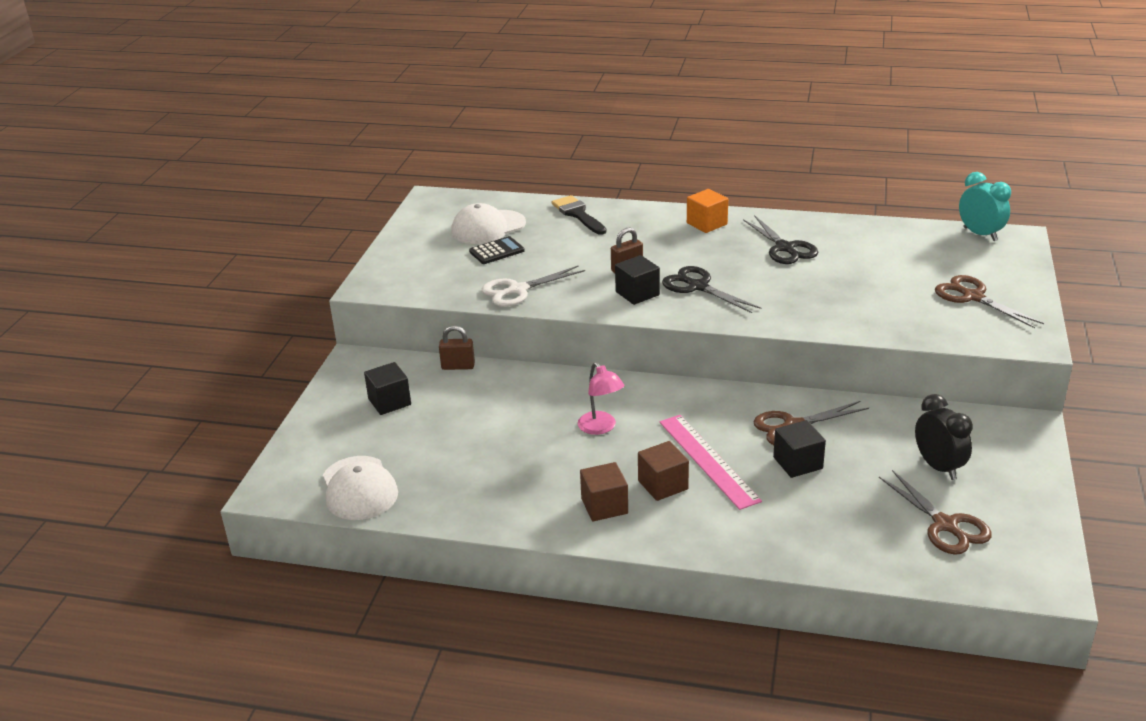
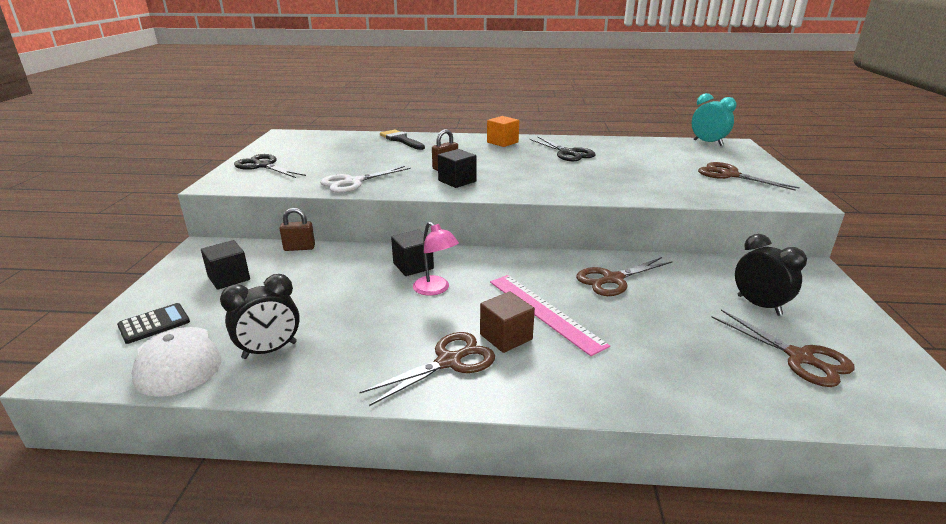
camera: 10 degrees left, 5 degrees down
(440, 484) = (270, 350): none -> black clock
(488, 227) = (328, 148): white cap -> none
(496, 251) = (335, 160): black calculator -> black calculator (154, 324)
(604, 506) = (449, 362): brown cube -> brown scissors
(698, 286) = (507, 175): black scissors -> black scissors (263, 166)
(797, 463) = (629, 309): black cube -> black cube (413, 266)

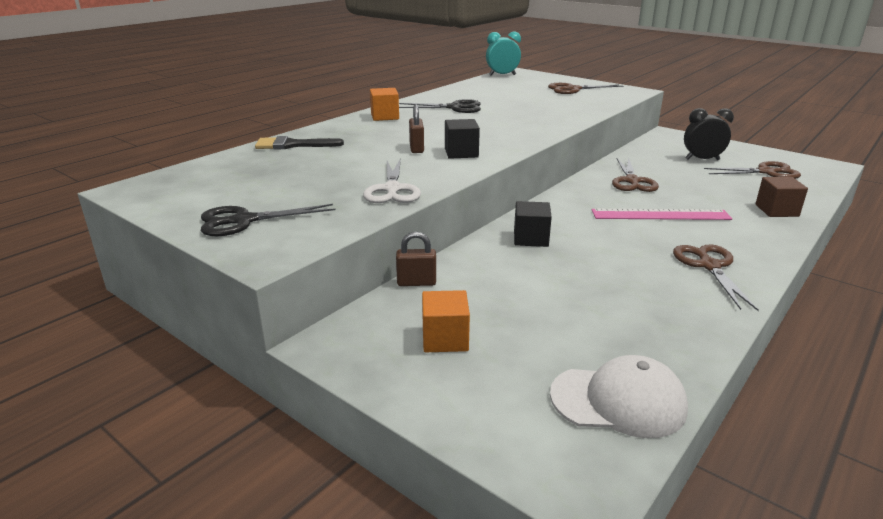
camera: 55 degrees left, 0 degrees up
(154, 324) = (515, 408): black calculator -> none
(229, 278) = (445, 339): black cube -> orange cube
(270, 350) = (636, 341): black clock -> none
(299, 248) = (416, 282): brown padlock -> brown padlock turned 60 degrees clockwise
(435, 289) = (587, 241): pink lamp -> none
(506, 337) = (687, 237): brown cube -> brown cube (776, 210)

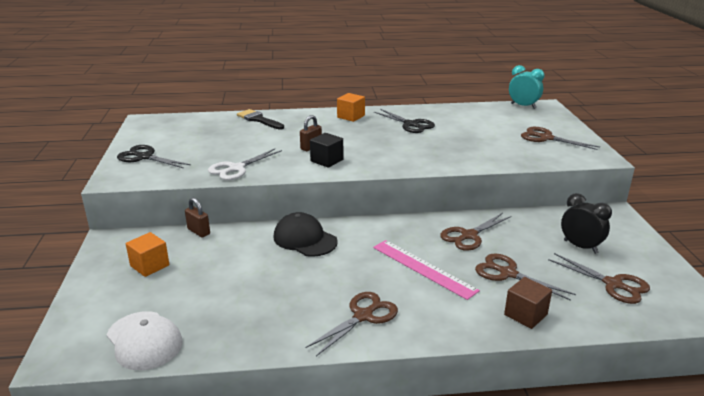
camera: 45 degrees right, 0 degrees up
(530, 238) = (305, 239): black cube -> black cap
(709, 192) = (508, 273): none -> brown scissors

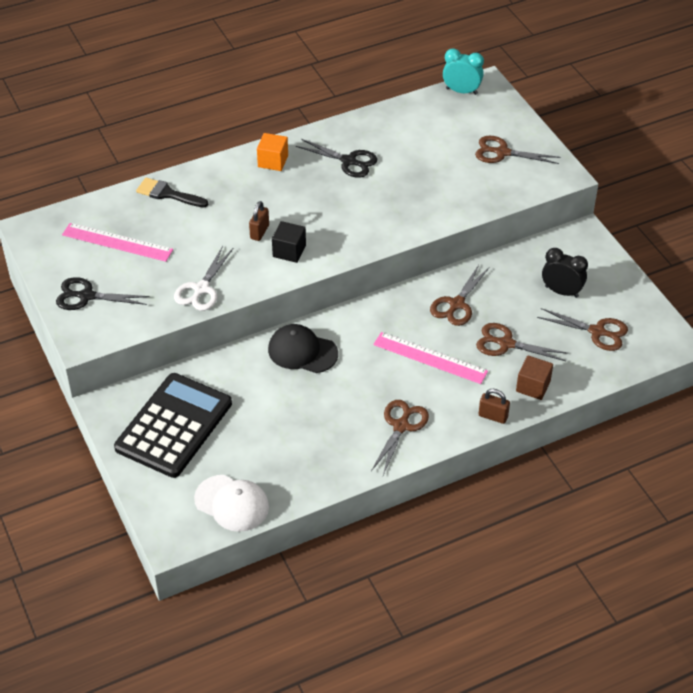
camera: 20 degrees left, 20 degrees up
(150, 265) = (174, 426): orange cube -> black calculator
(198, 135) = (117, 242): none -> pink ruler
(198, 231) = (190, 370): brown padlock -> brown padlock (493, 416)

